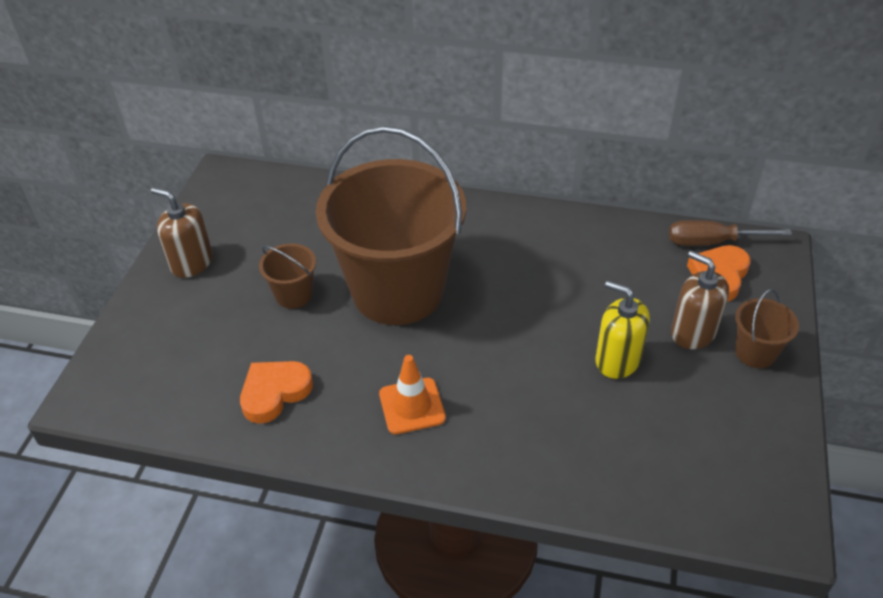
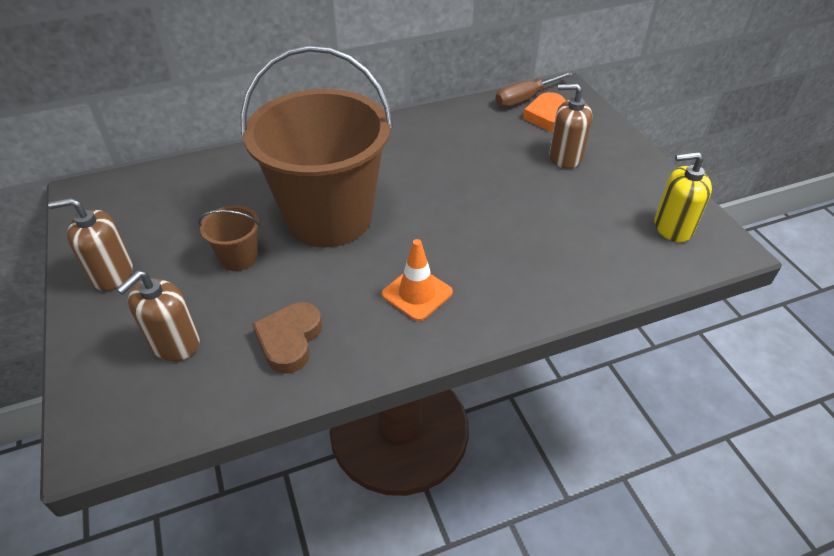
camera: 35 degrees left, 0 degrees up
(191, 348) = (174, 343): none -> brown soap dispenser
(274, 393) = (290, 340): orange heart -> brown heart
(617, 360) = (534, 194): yellow soap dispenser -> yellow soap dispenser (672, 227)
(755, 352) = (613, 153): brown bucket -> none

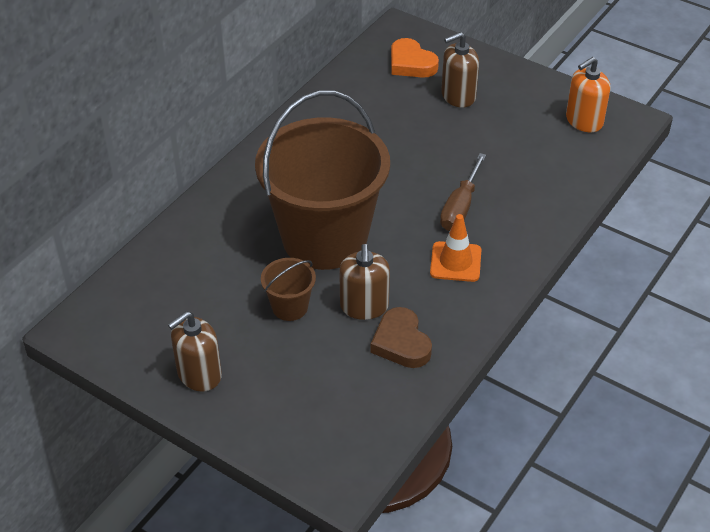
camera: 35 degrees left, 0 degrees up
(174, 343) = (318, 392): brown soap dispenser -> brown soap dispenser (364, 306)
(525, 99) = (375, 53): brown screwdriver -> brown screwdriver (460, 207)
(672, 227) = (584, 121): yellow soap dispenser -> orange soap dispenser

